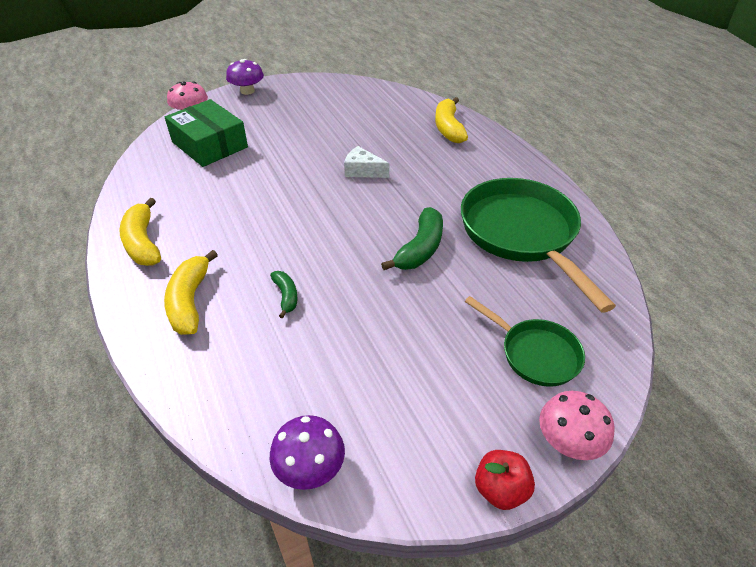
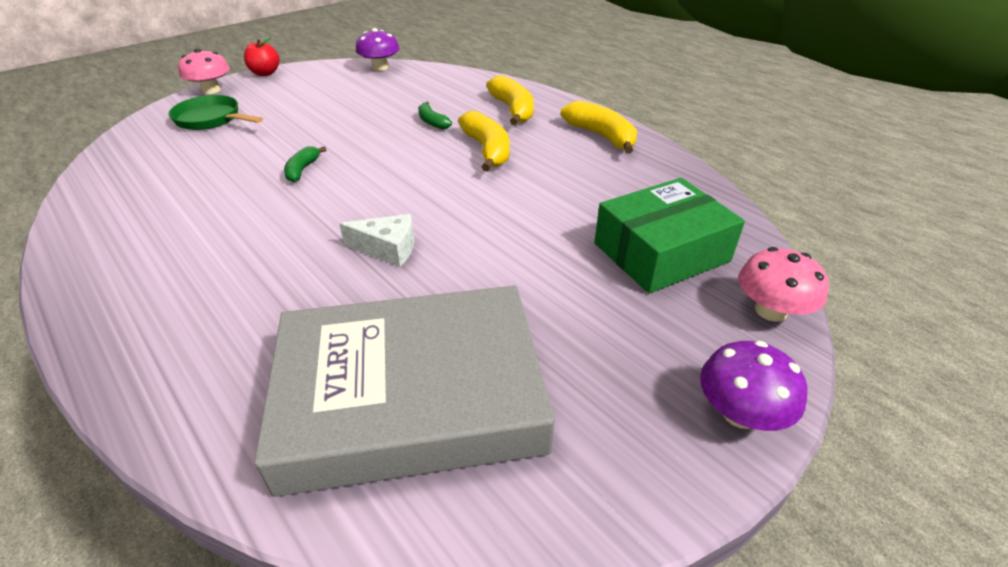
camera: 165 degrees right, 5 degrees down
(209, 144) = (661, 252): green box -> green box turned 60 degrees counterclockwise
(366, 112) = (411, 396): none -> grey book
(420, 249) = (302, 170): green banana -> green banana, size x0.57
(448, 128) = (214, 379): yellow banana -> yellow banana (487, 150)
(521, 234) = (168, 200): green pan -> none

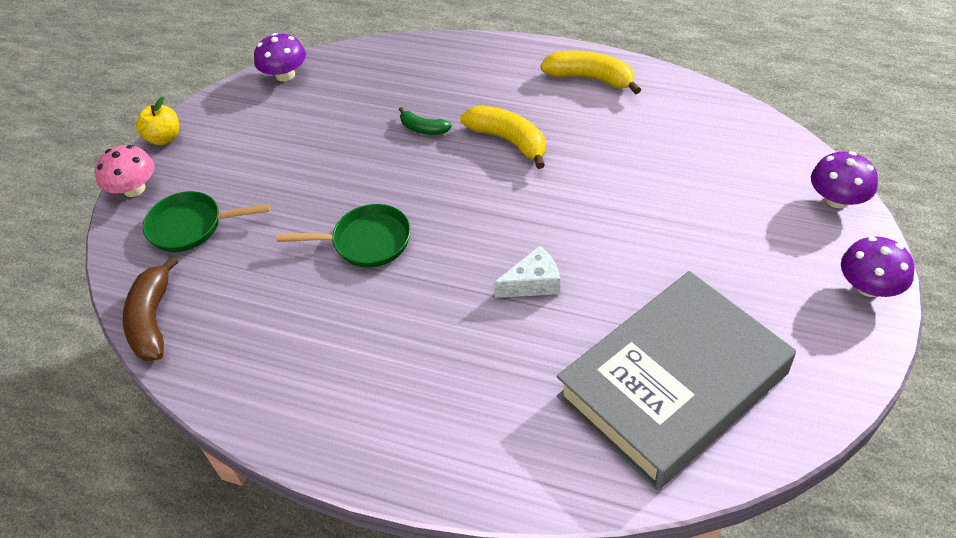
camera: 25 degrees left, 10 degrees up
(112, 157) = (153, 320): none -> brown banana
(265, 73) = (164, 138): red apple -> yellow apple
(302, 170) = (366, 242): green banana -> green pan
(513, 110) = (483, 79): yellow banana -> none
(661, 252) = (733, 184): green box -> none
(771, 310) = (837, 199): pink mushroom -> purple mushroom

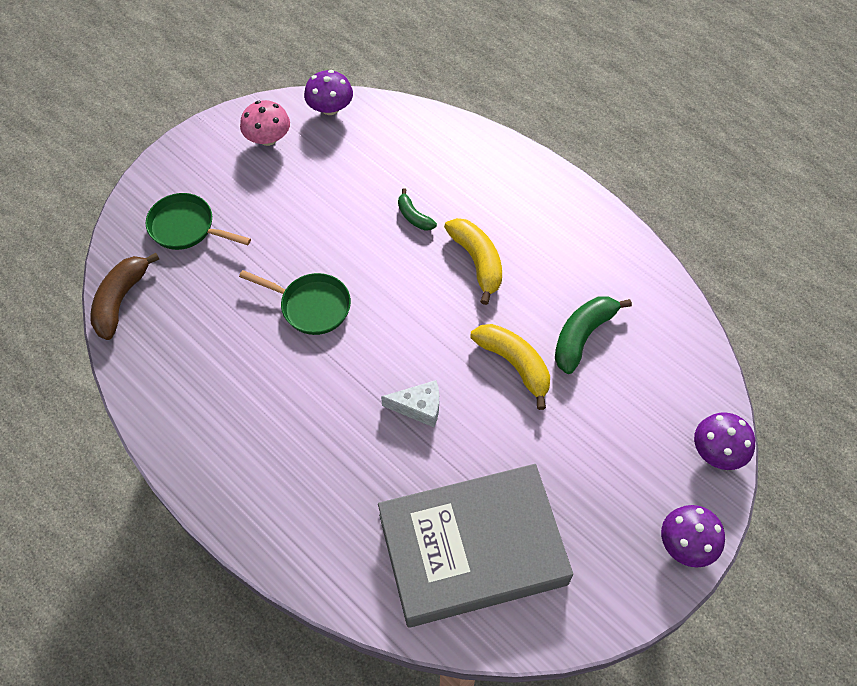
camera: 20 degrees right, 10 degrees up
(134, 189) = (160, 170): pink mushroom -> pink mushroom (268, 138)
(164, 138) = (204, 130): yellow apple -> none
(591, 78) = (584, 230): yellow banana -> yellow banana (514, 365)
(648, 159) = (582, 336): none -> green banana

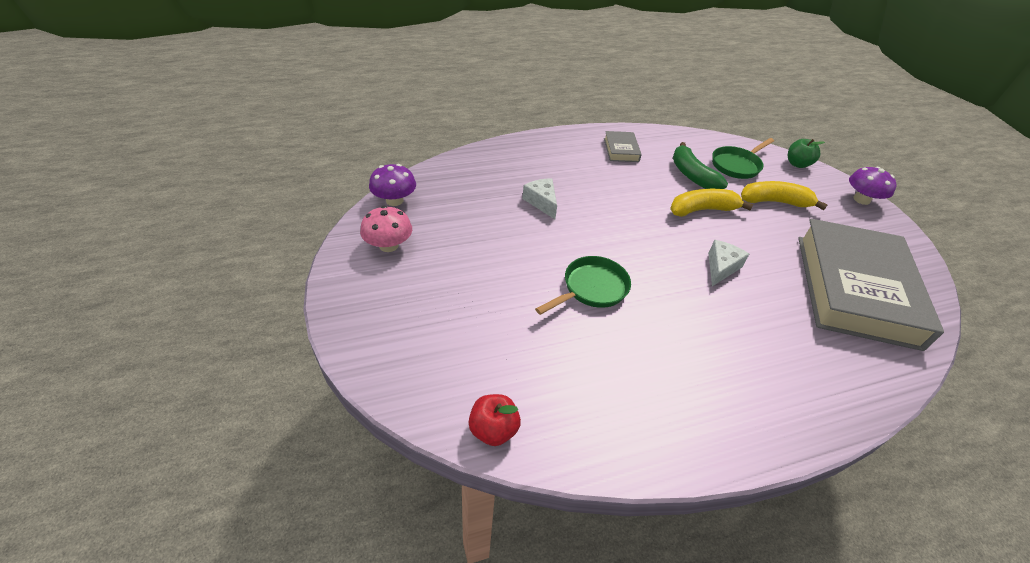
camera: 65 degrees left, 15 degrees down
(121, 300) = (493, 430): brown banana -> red apple
(186, 227) = (441, 338): green pan -> green pan (737, 165)
(414, 216) = (541, 202): green banana -> white cheese
(477, 262) = (604, 191): yellow banana -> yellow banana (774, 202)
(578, 248) = (621, 150): none -> grey book
(718, 451) = (797, 164): purple mushroom -> green apple

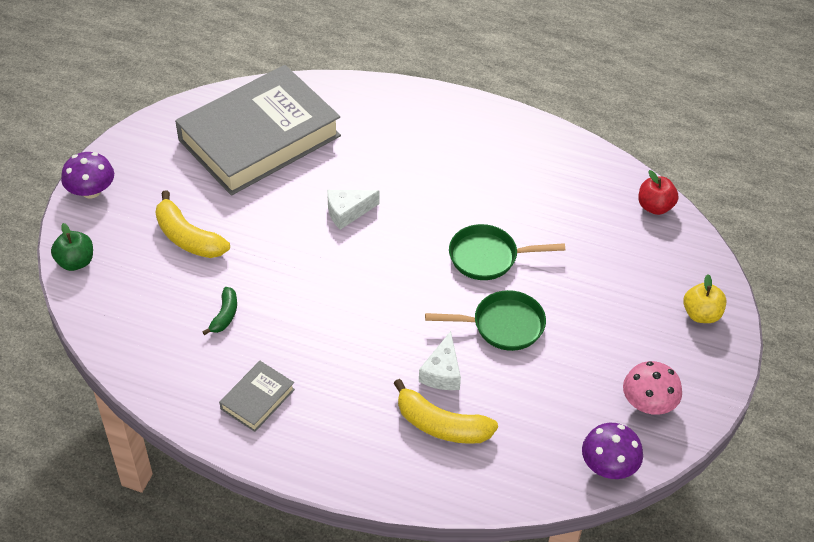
camera: 140 degrees left, 5 degrees up
(380, 334) = (701, 314): none -> yellow apple
(692, 175) = (224, 315): green banana -> green banana, size x0.57
(702, 210) = (279, 270): yellow banana -> yellow banana (441, 425)
(737, 165) = (149, 299): green pan -> green pan (502, 325)

